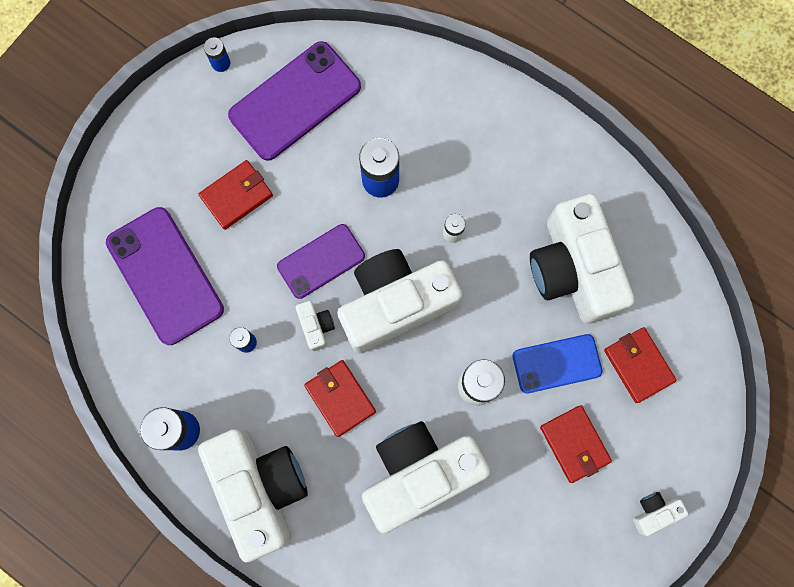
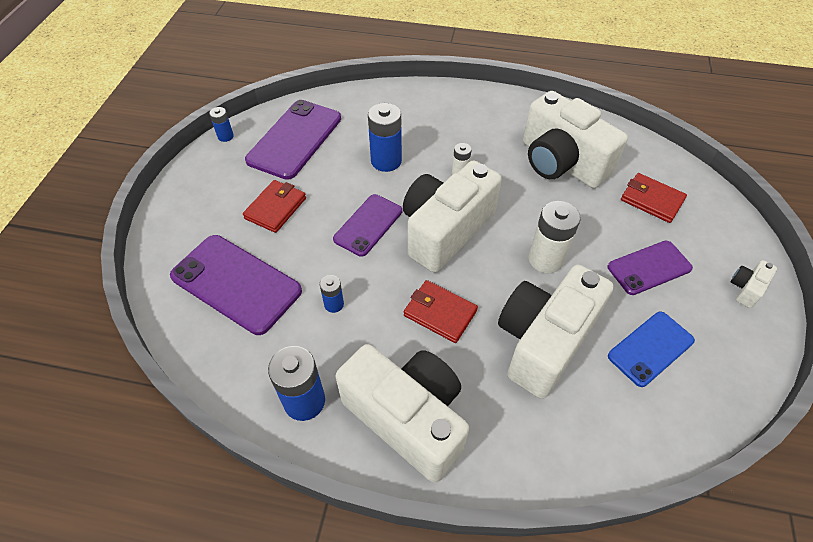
camera: 25 degrees left, 25 degrees down
(316, 326) = (389, 269): white camera -> none
(557, 363) = (594, 221): blue phone -> blue phone (650, 348)
(574, 444) = (649, 267): red wallet -> purple phone

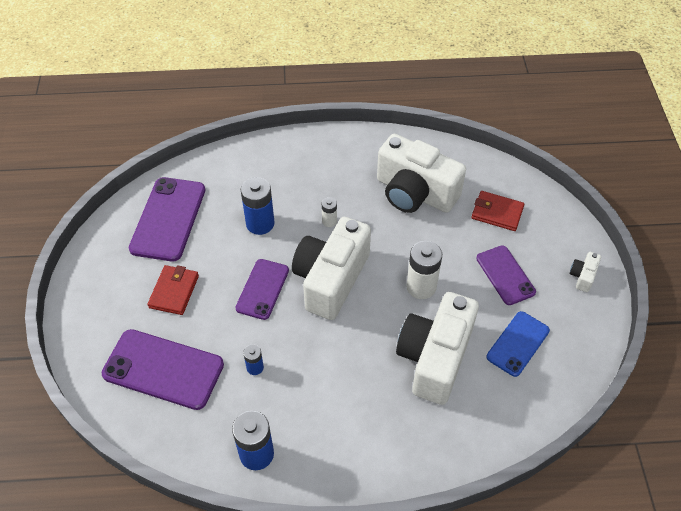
camera: 15 degrees left, 0 degrees up
(225, 136) = (100, 230): blue battery -> none
(408, 418) = (343, 446): white camera -> none
(440, 313) = (346, 354): red wallet -> none
(649, 267) = (505, 275): purple phone -> purple phone turned 75 degrees counterclockwise

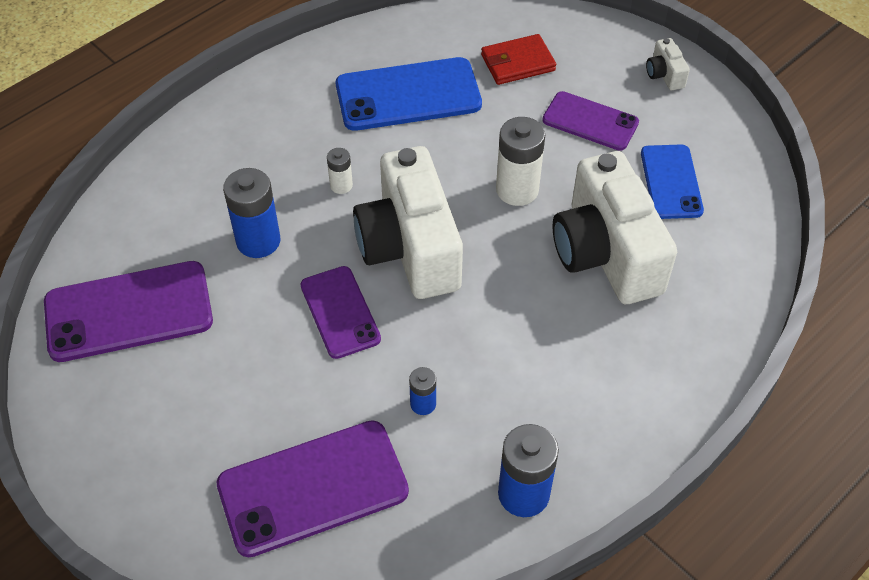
camera: 40 degrees left, 0 degrees up
(168, 219) = (128, 311): purple phone -> purple phone turned 75 degrees counterclockwise
(174, 291) = (230, 391): red wallet -> none
(415, 193) = (408, 95): white camera -> blue phone

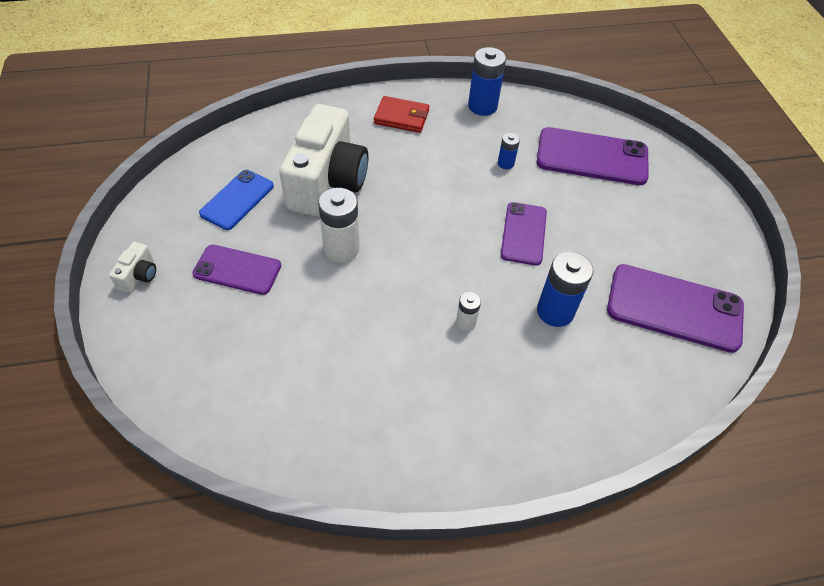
camera: 150 degrees left, 0 degrees up
(408, 95) = (351, 377): blue phone -> none
(410, 248) = (448, 249): white camera -> none
(518, 63) = (233, 355): red wallet -> red wallet (401, 117)
(590, 121) = (237, 270): purple phone -> purple phone turned 45 degrees counterclockwise

